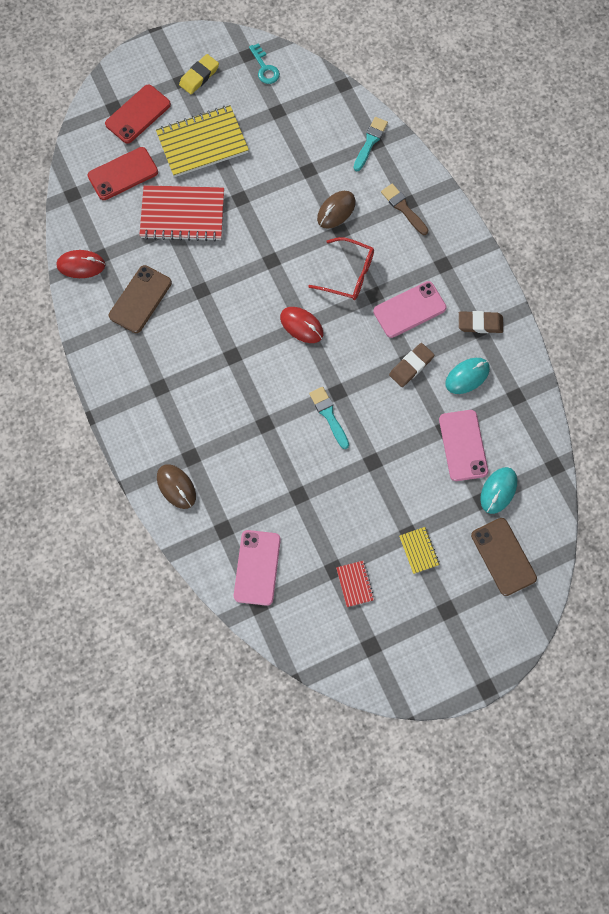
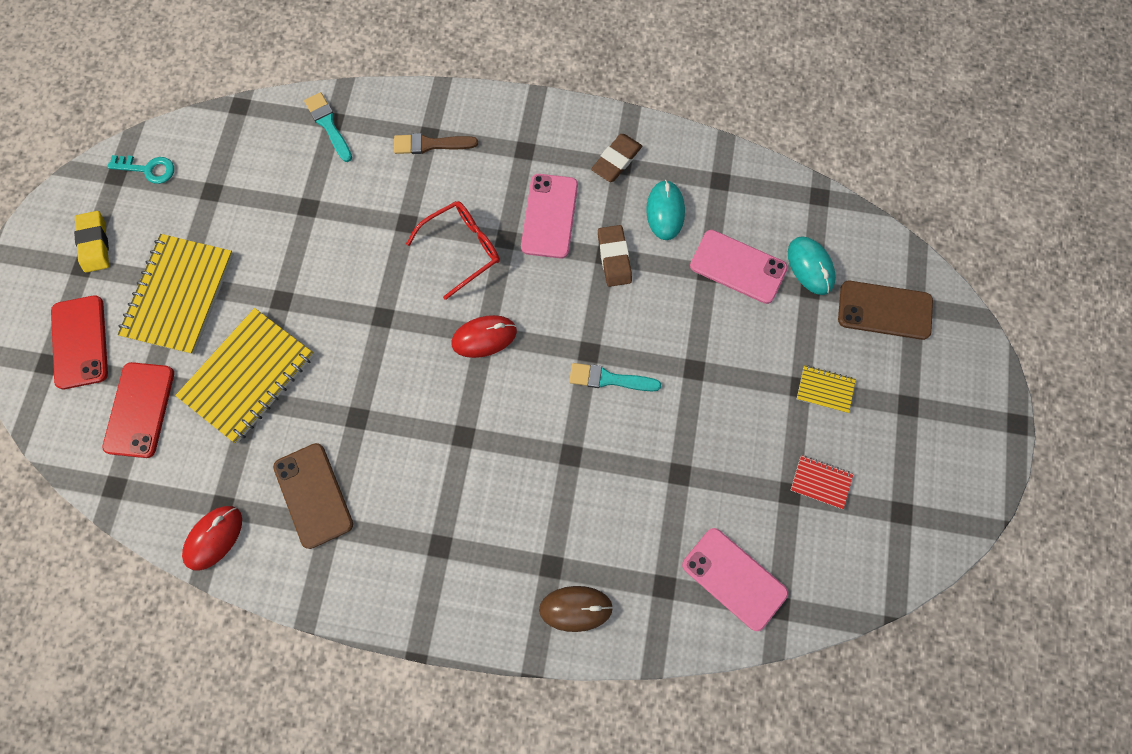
camera: 55 degrees left, 0 degrees up
(182, 215) = (248, 376): red notebook -> yellow notebook
(336, 211) = (379, 211): brown mouse -> none

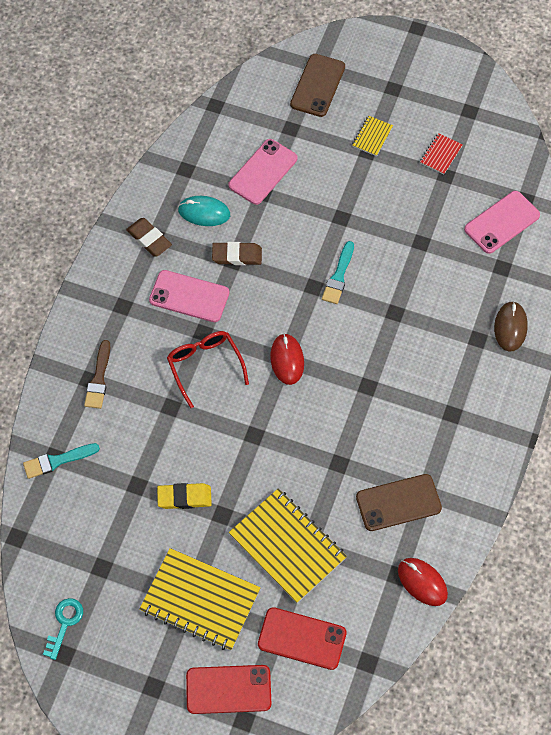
camera: 80 degrees left, 10 degrees down
(94, 243) = (132, 675): yellow eraser -> yellow eraser (184, 497)
(810, 266) = (273, 124): turquoise mouse -> none

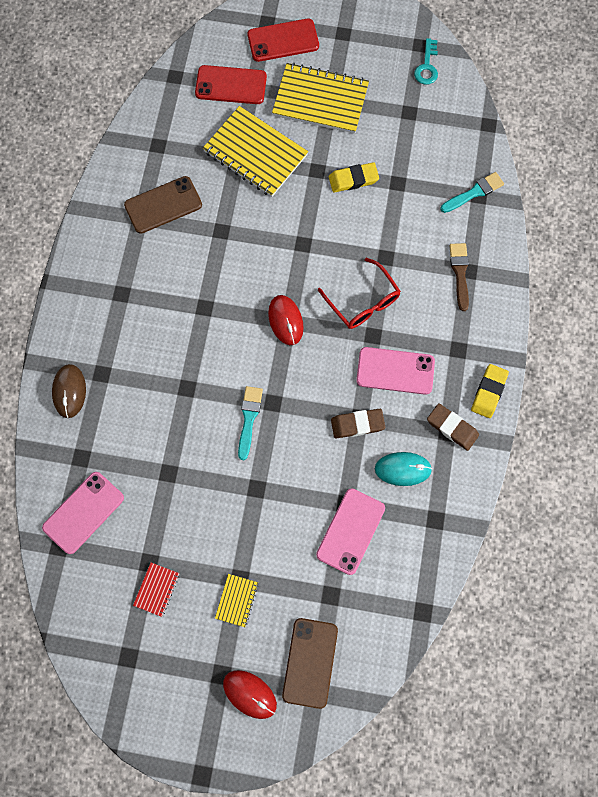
camera: 170 degrees right, 10 degrees up
(105, 264) = (488, 392): none -> yellow eraser
(422, 582) = (136, 143): red mouse -> red mouse (250, 694)

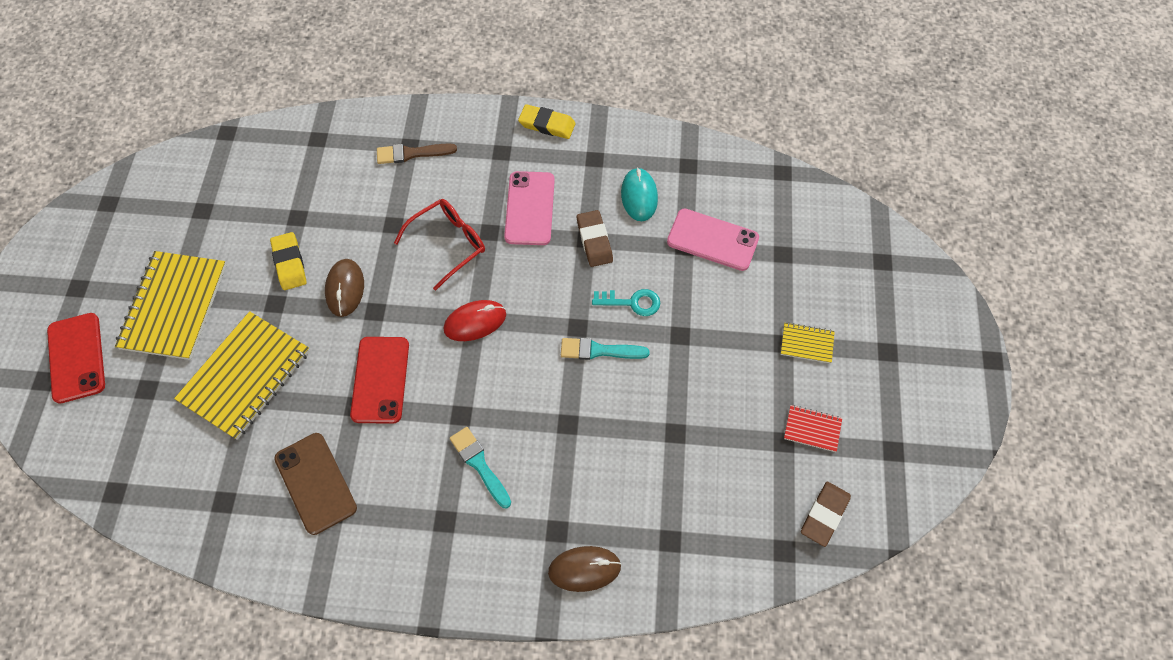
camera: 95 degrees left, 10 degrees down
(83, 512) = (738, 526): pink phone -> none
(231, 85) = (138, 416): red phone -> red phone (380, 380)
(250, 694) = (900, 321): red mouse -> none
(310, 662) = (855, 268): brown phone -> none
(326, 221) = (345, 289): none -> brown mouse
(427, 66) = (140, 195): turquoise key -> turquoise key (632, 302)
(452, 428) = (589, 154): brown eraser -> brown eraser (824, 515)
(474, 192) = (313, 143): turquoise brush -> turquoise brush (479, 464)

